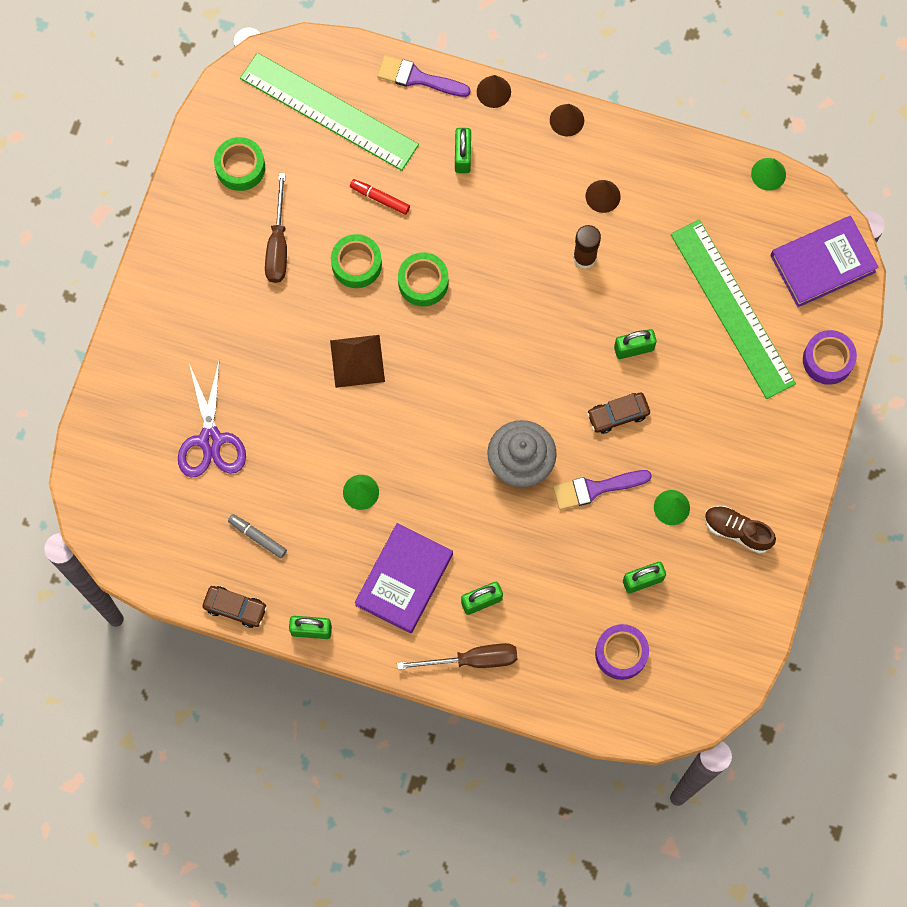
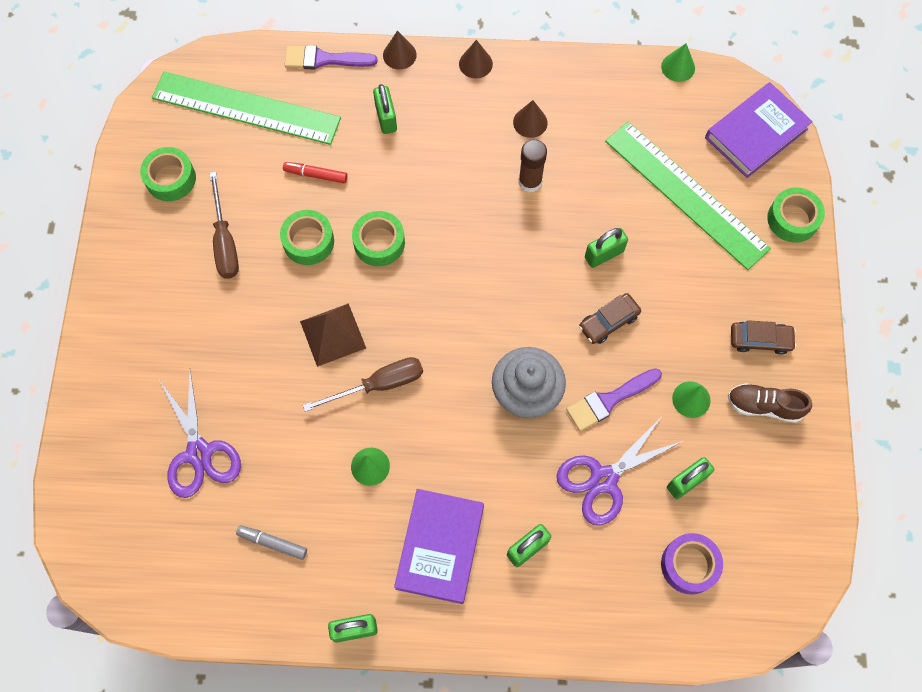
camera: 15 degrees left, 5 degrees down
(235, 608) = (266, 627): brown car -> brown car (760, 340)
(472, 660) = (536, 615): brown screwdriver -> brown screwdriver (379, 385)
(568, 558) = (603, 479): none -> purple scissors
(828, 360) = (792, 219): purple tape -> green tape

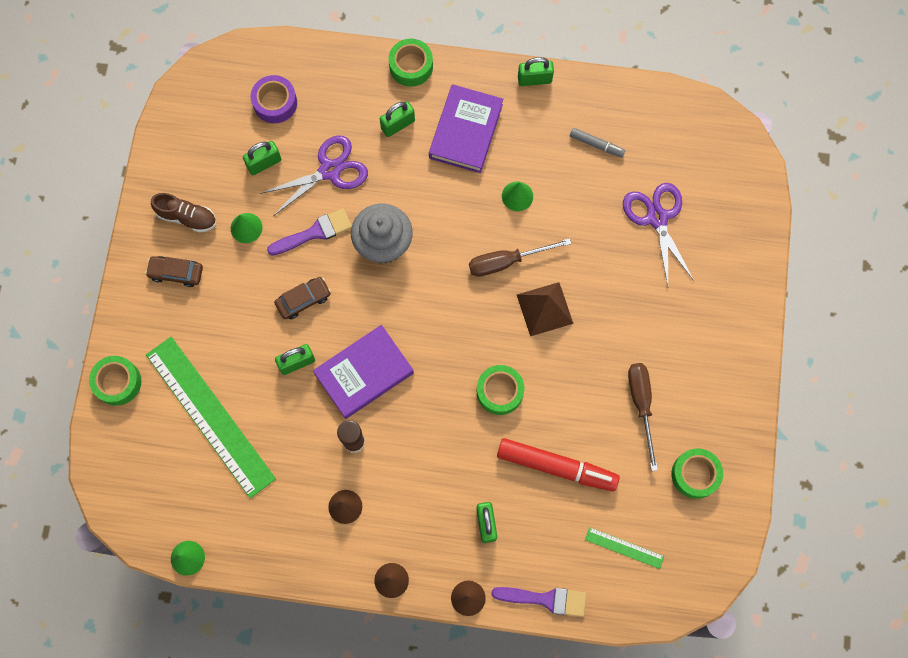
camera: 175 degrees left, 5 degrees up
(246, 108) = (624, 548): green ruler -> green ruler, size x0.42
(308, 241) = (564, 398): green tape -> green tape (411, 66)
(316, 175) = (556, 466): red marker -> red marker, size x1.99
(756, 133) = (128, 475): purple book -> purple book (364, 373)

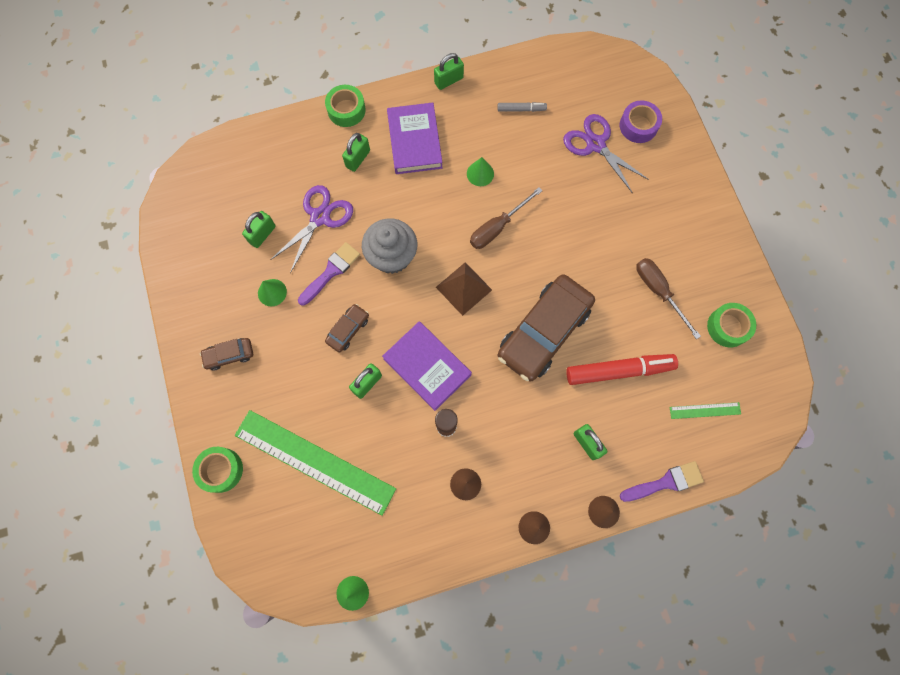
camera: 25 degrees left, 0 degrees up
(187, 217) = (217, 305): brown shoe -> none
(275, 103) = (249, 183): purple tape -> purple tape (638, 126)
(364, 373) = (427, 367): purple book -> purple book turned 75 degrees counterclockwise
(499, 391) = (544, 331): green tape -> brown car
(544, 309) = (545, 251): brown pyramid -> brown pyramid (463, 288)

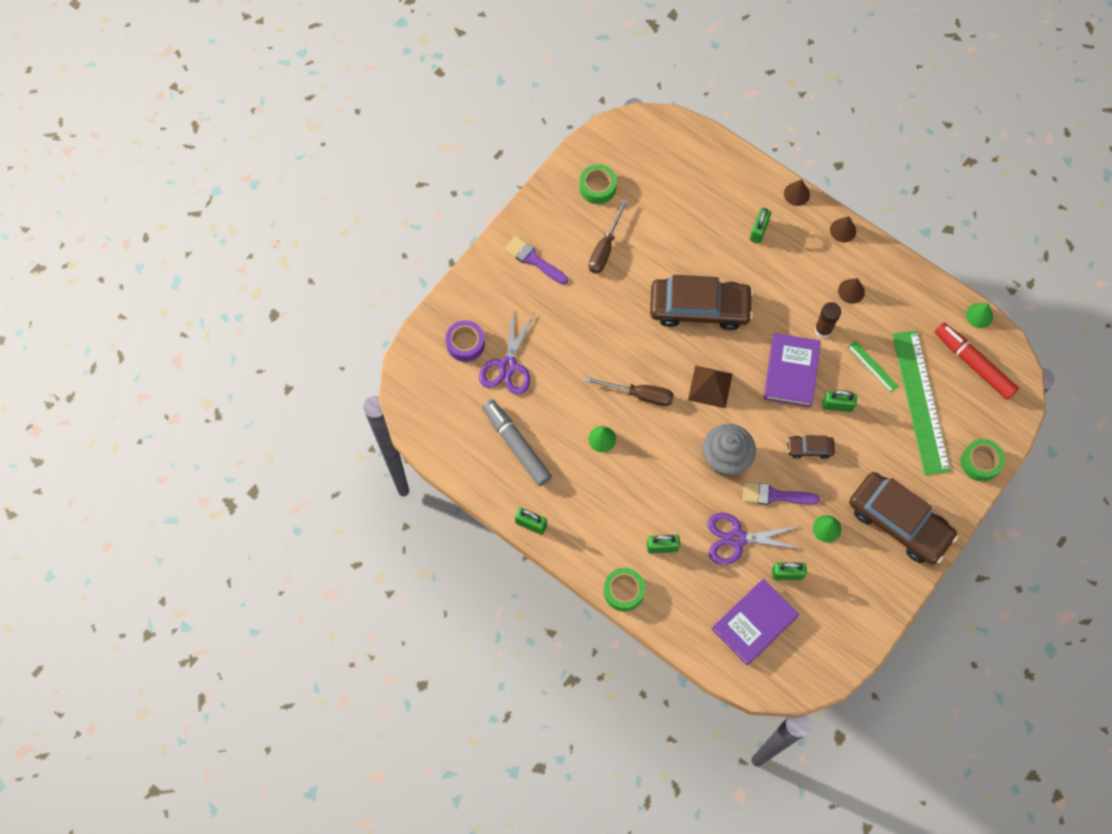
camera: 125 degrees left, 5 degrees down
(229, 355) = (899, 522): brown car -> brown car, size x2.22
(414, 141) = (611, 512): purple book -> purple book (754, 623)
(521, 109) = (516, 445): grey marker -> grey marker, size x1.99
(619, 371) = (689, 240): red marker -> red marker (973, 364)
(665, 482) = (745, 167): purple brush -> purple brush (533, 259)
(705, 410) = (674, 170): green ruler -> green ruler (873, 366)

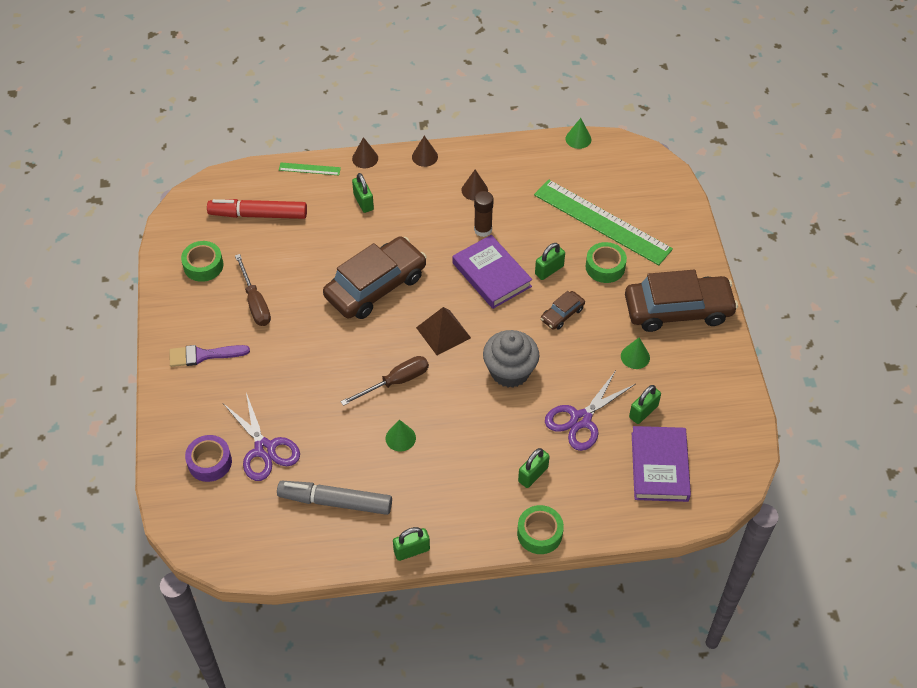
camera: 45 degrees left, 15 degrees down
(775, 495) = (574, 366): purple brush -> none
(873, 366) = (544, 225): green ruler -> green ruler (309, 169)
(973, 364) = (609, 171): red marker -> red marker (258, 215)
(980, 462) = (685, 227): green tape -> green tape (605, 267)

